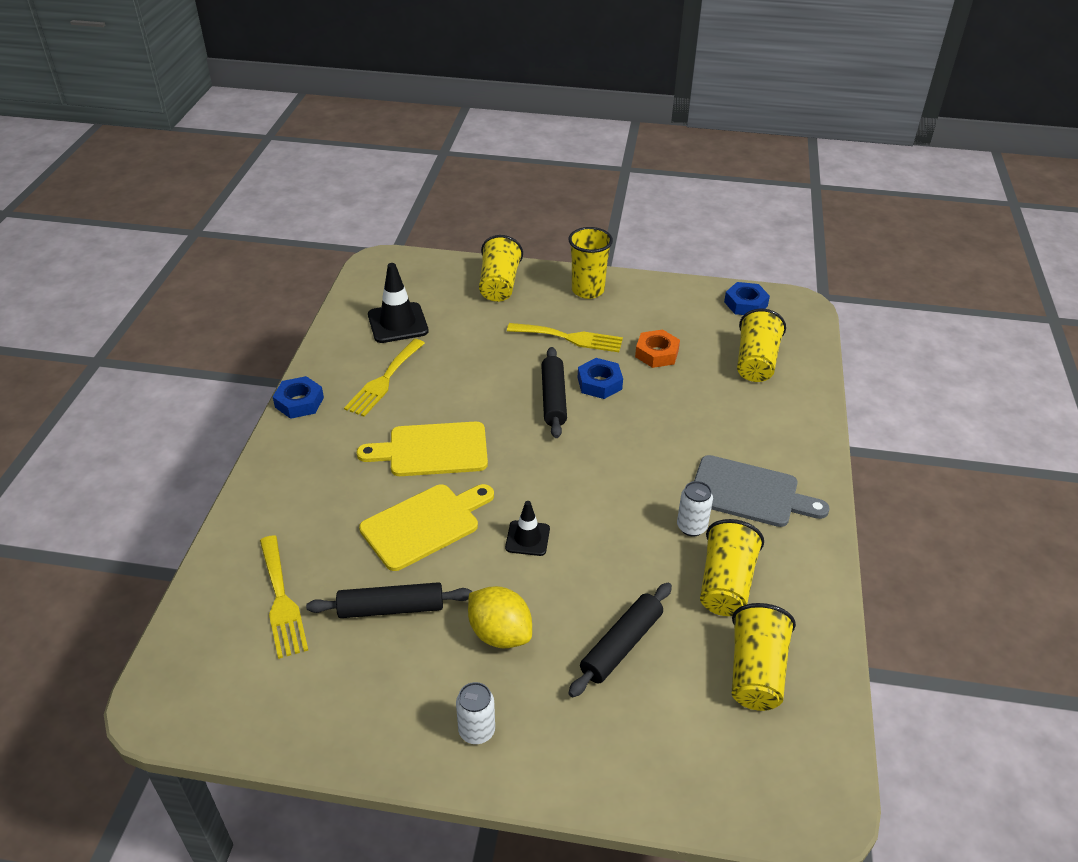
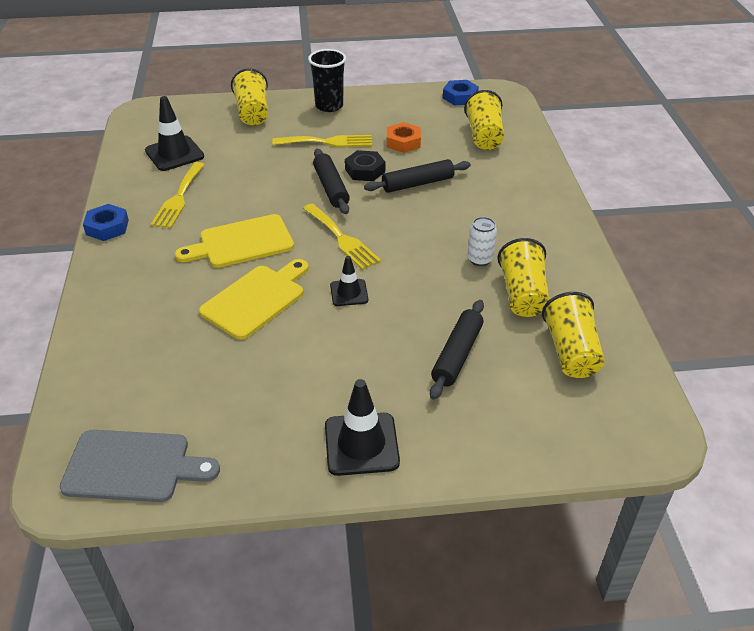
camera: 15 degrees left, 0 degrees up
(281, 600) = (149, 382): yellow fork -> yellow fork (342, 239)
(391, 608) = (251, 368): black rolling pin -> black rolling pin (417, 183)
(476, 731) = (361, 444): white can -> black traffic cone
(500, 634) = (353, 367): yellow lemon -> none
(588, 290) = (329, 106): yellow cup -> black cup
(599, 383) = (365, 170): blue nut -> black nut
(749, 493) = (515, 227): grey cutting board -> grey cutting board (133, 466)

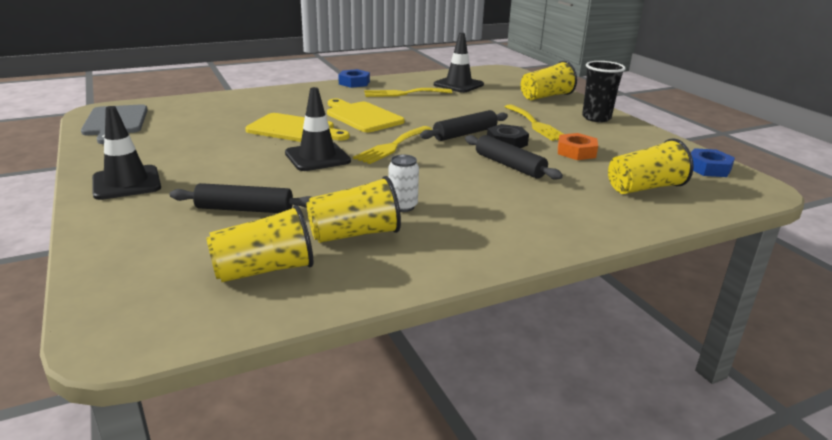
camera: 70 degrees right, 15 degrees down
(349, 293) = (317, 157): black traffic cone -> black traffic cone, size x1.65

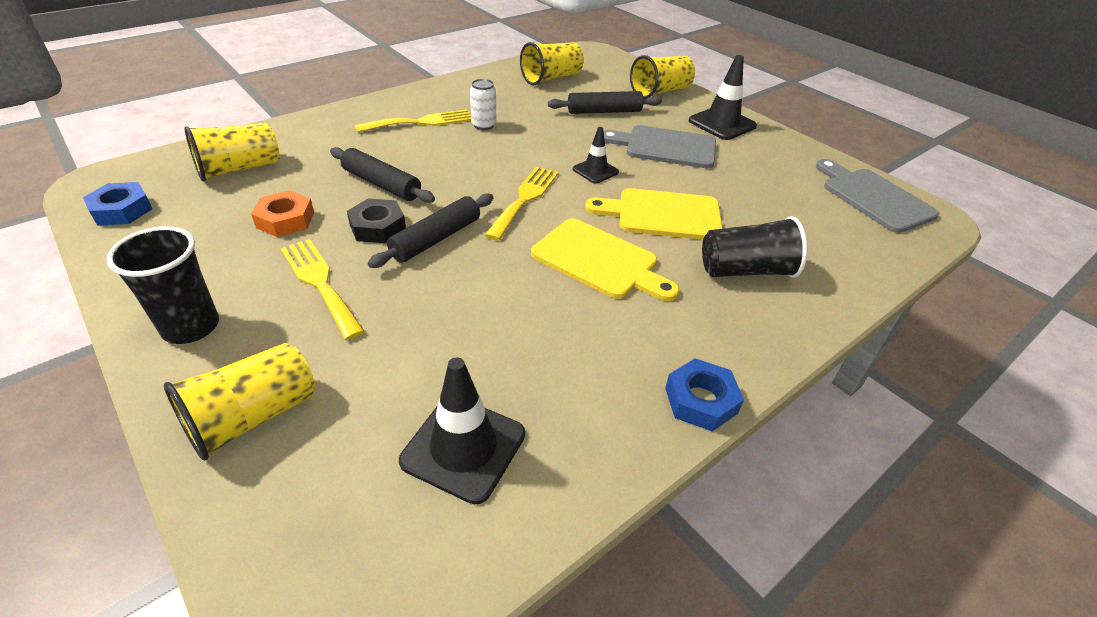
camera: 165 degrees right, 15 degrees up
(226, 168) = (665, 147): none -> grey cutting board
(276, 106) = (746, 270): none -> black cup
(317, 157) = (595, 171): black traffic cone -> black traffic cone, size x0.60
(355, 234) = (510, 102): yellow cup -> yellow cup (660, 92)
(403, 93) = (573, 364): yellow fork -> yellow fork (421, 122)

